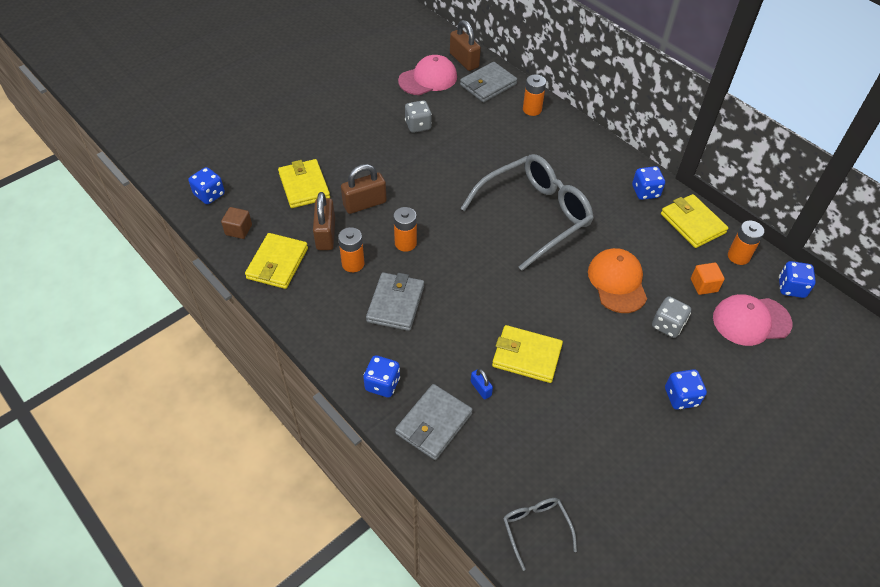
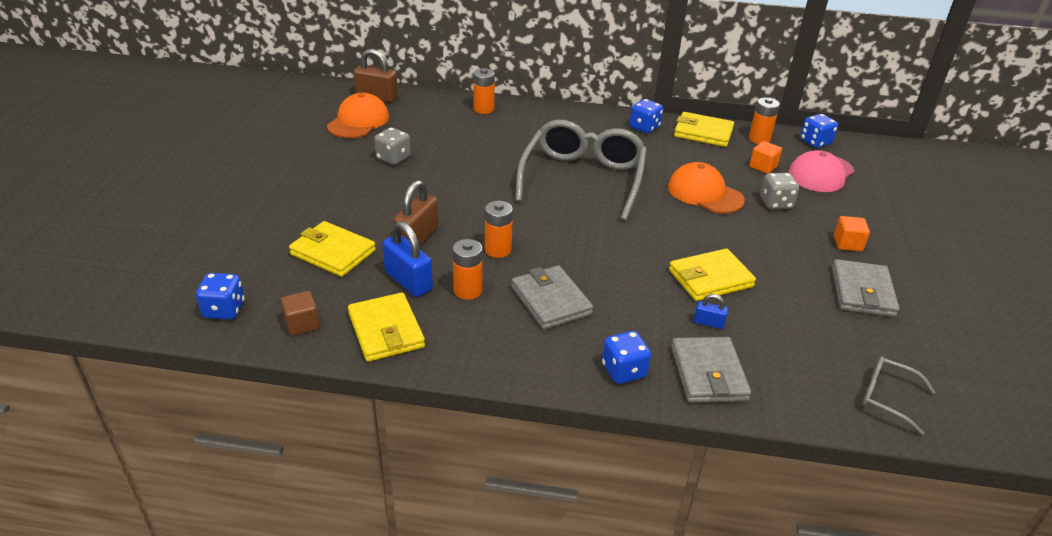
camera: 40 degrees left, 15 degrees down
(326, 234) = (408, 281): brown padlock -> blue padlock
(428, 79) = (358, 121): pink cap -> orange cap
(488, 85) = (422, 106): grey wallet -> grey wallet (862, 292)
(681, 397) = (847, 243): blue dice -> orange cube

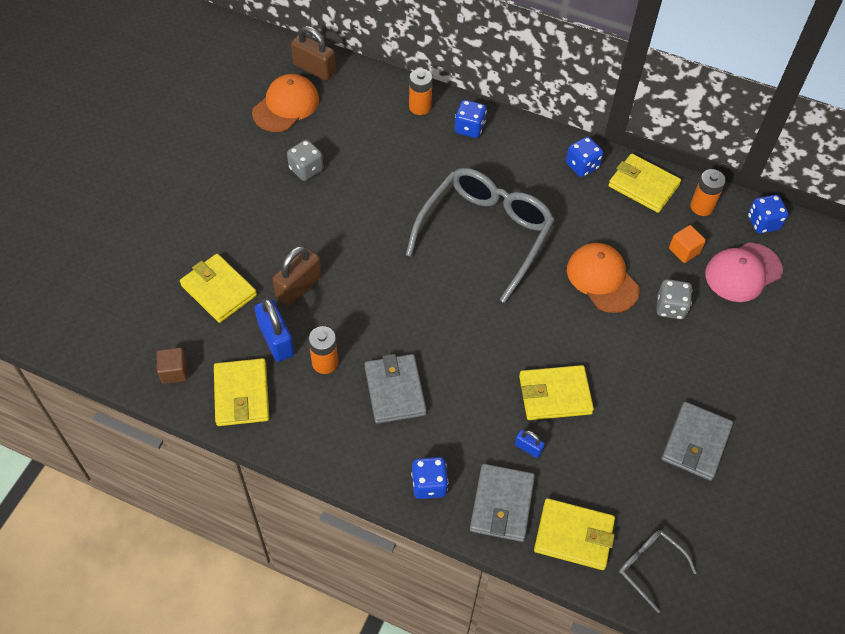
camera: 15 degrees right, 20 degrees up
(224, 310) = (114, 341): blue dice -> blue dice (469, 128)
(498, 250) = (368, 317): orange battery -> none
(796, 386) = (574, 536): none -> yellow wallet
(847, 243) = (716, 378): orange cube -> none

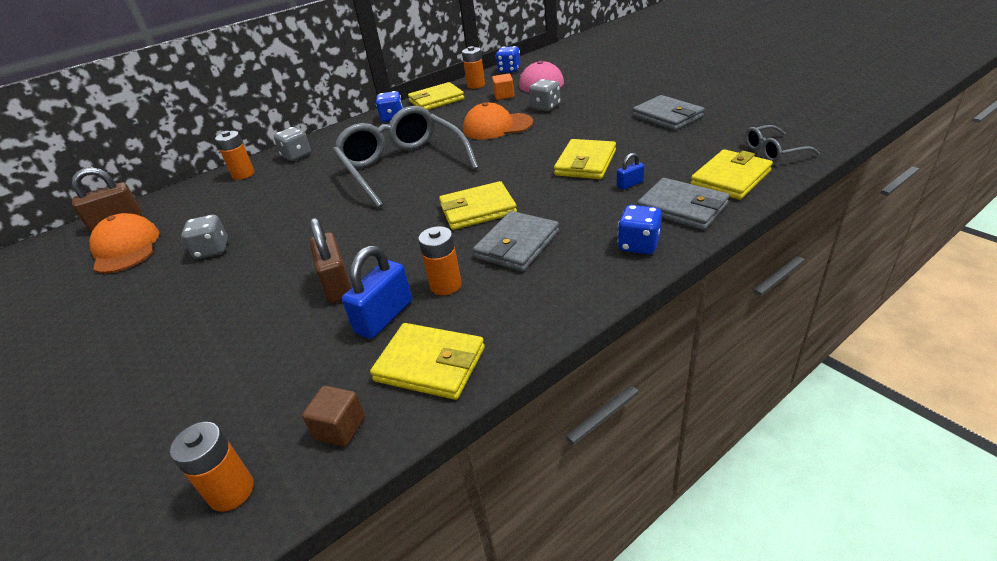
camera: 55 degrees left, 20 degrees down
(116, 343) = (231, 491): none -> orange battery
(219, 290) = (271, 352): yellow wallet -> yellow wallet (478, 209)
(276, 340) = (384, 317): blue padlock -> blue padlock turned 60 degrees counterclockwise
(395, 390) = (517, 245): grey wallet -> grey wallet turned 75 degrees counterclockwise
(469, 128) = (297, 156): blue dice -> grey dice

